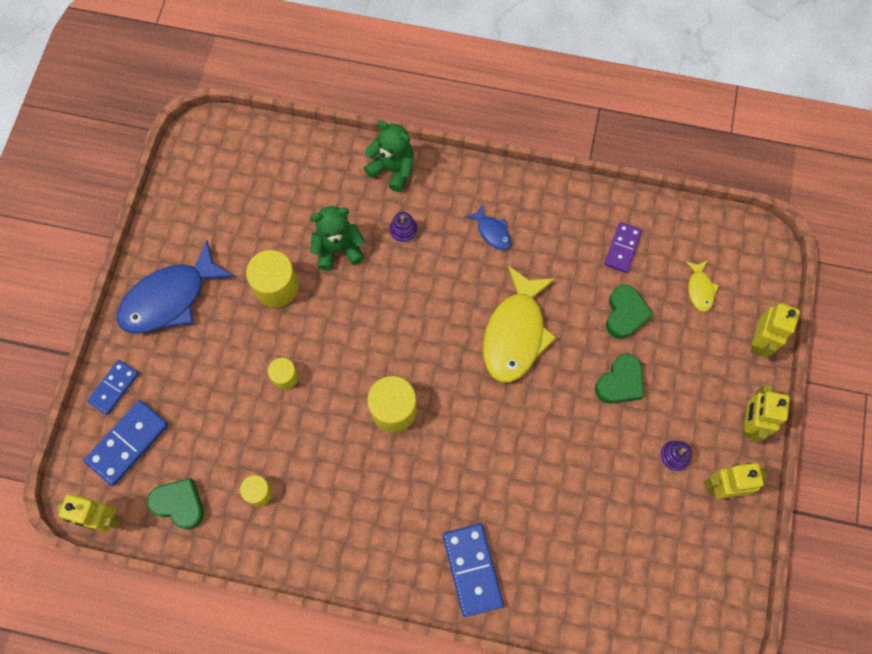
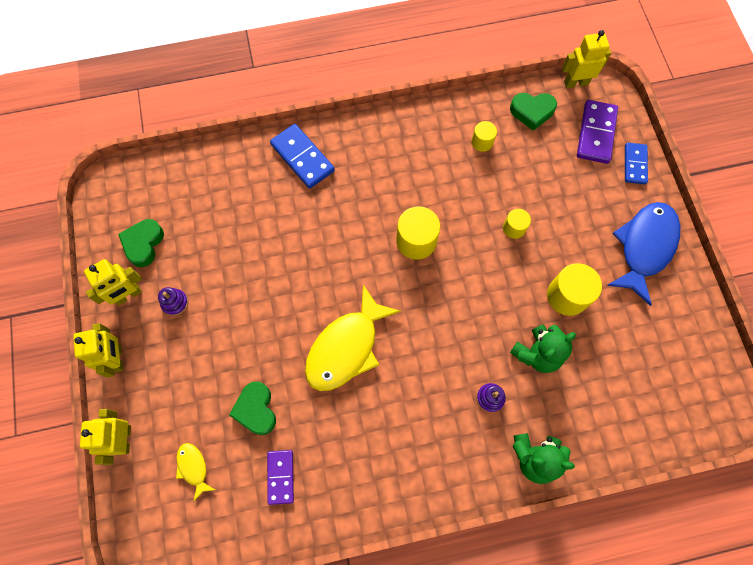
camera: 155 degrees right, 0 degrees up
(128, 443) = (596, 133): blue domino -> purple domino
(492, 232) = (410, 435): blue fish -> none
(515, 333) = (346, 347): yellow fish -> yellow fish turned 135 degrees counterclockwise
(620, 382) = (240, 344): green heart -> green heart (143, 244)

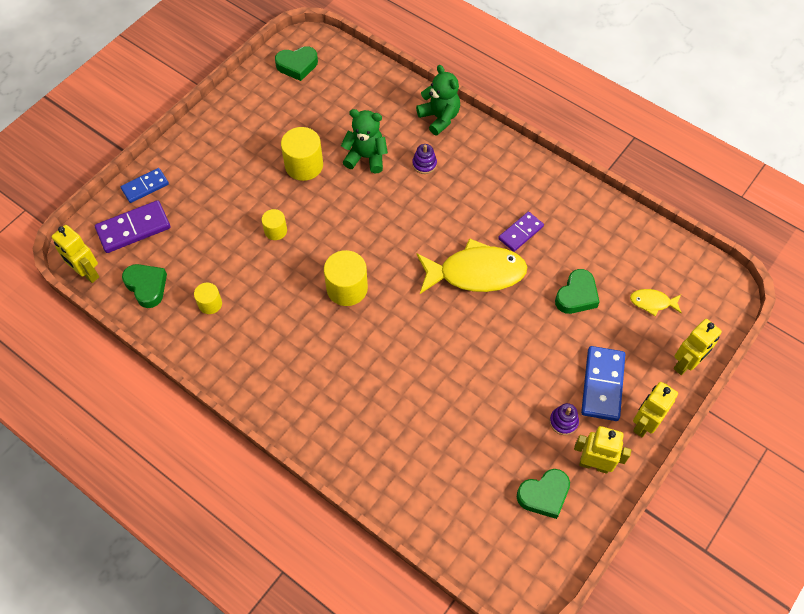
camera: 130 degrees left, 10 degrees down
(193, 467) = (652, 302): yellow fish -> yellow fish turned 75 degrees clockwise
(280, 477) = (600, 246): purple domino -> purple domino (520, 233)
(302, 158) = (346, 434): blue domino -> blue domino (602, 385)
(644, 247) = (220, 142): blue fish -> none
(699, 376) = (297, 66): none -> green heart

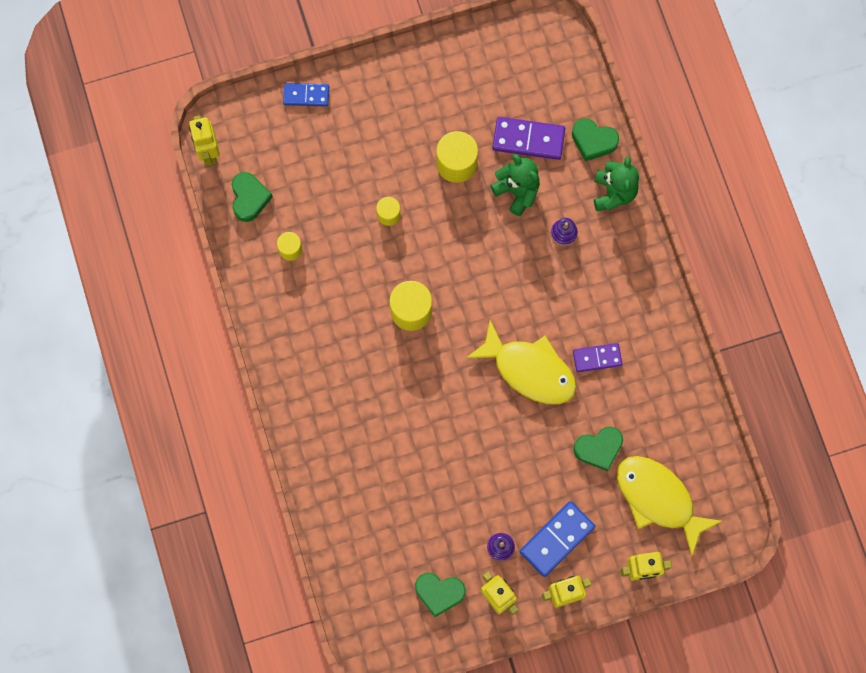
camera: 35 degrees right, 15 degrees up
(133, 228) = (272, 133): purple domino -> purple domino (528, 139)
(297, 66) = (523, 48): green heart -> green heart (593, 141)
(652, 302) = (658, 499): yellow fish -> yellow fish, size x2.17

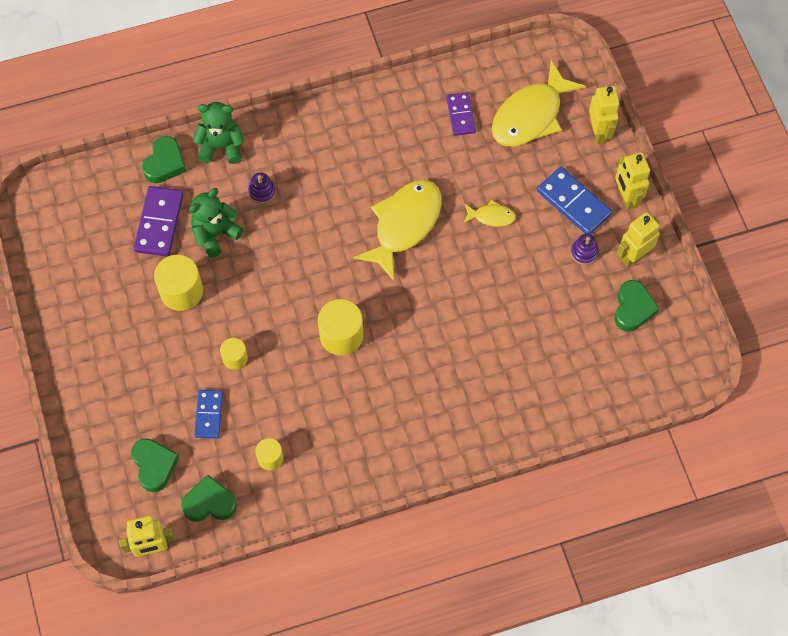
camera: 90 degrees left, 10 degrees down
(306, 95) = (92, 444): blue domino -> blue domino (209, 415)
(540, 455) = (491, 216): none -> yellow fish
(597, 358) = (392, 164): purple domino -> purple domino (461, 115)
(598, 448) = (483, 165): green heart -> green heart (154, 466)

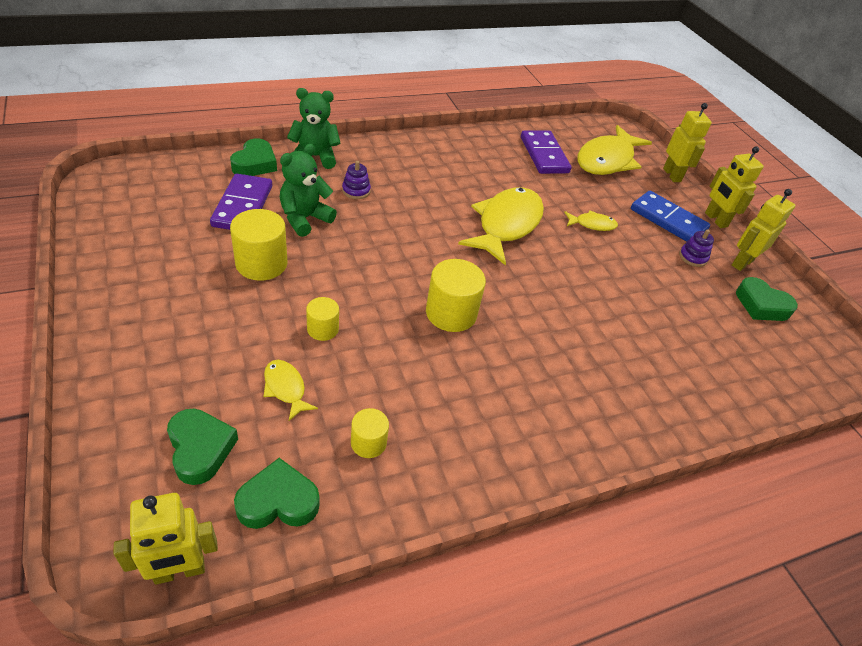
camera: 10 degrees left, 20 degrees down
(209, 415) = (285, 388): blue domino -> yellow fish
(461, 115) = (544, 155): purple domino -> purple domino, size x1.53
(633, 308) = (761, 305): green heart -> green heart turned 120 degrees clockwise

